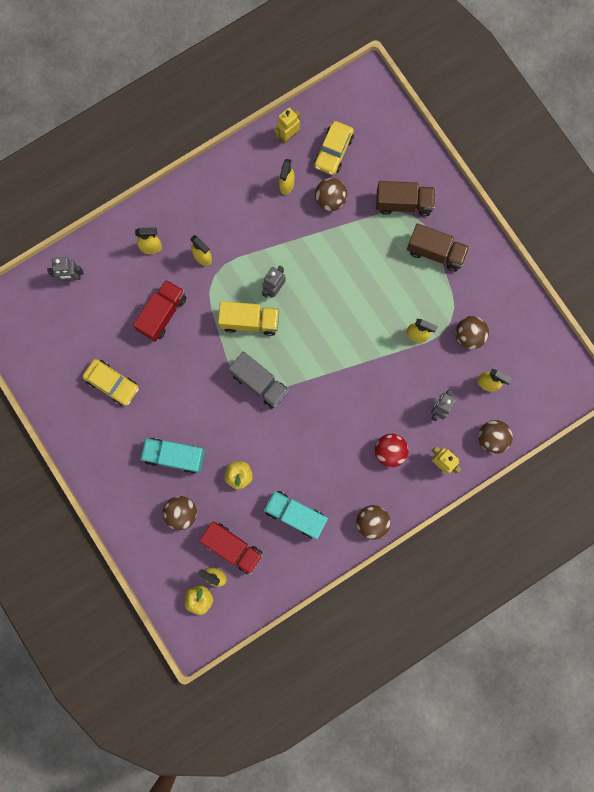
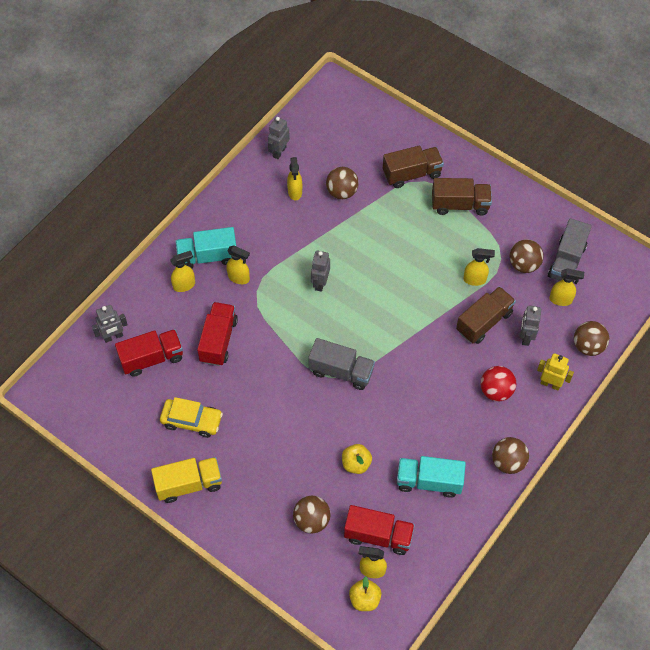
camera: 20 degrees left, 20 degrees down
(98, 311) = (152, 358): none -> red truck
(174, 456) = (282, 468): turquoise truck -> turquoise truck (207, 256)
(249, 321) = (308, 319): yellow truck -> yellow truck (189, 484)
(288, 136) = (279, 152): yellow robot -> grey robot
(333, 151) = (327, 151): yellow car -> none
(407, 380) = (484, 322): none -> brown truck
(510, 346) = (566, 261): none -> grey truck

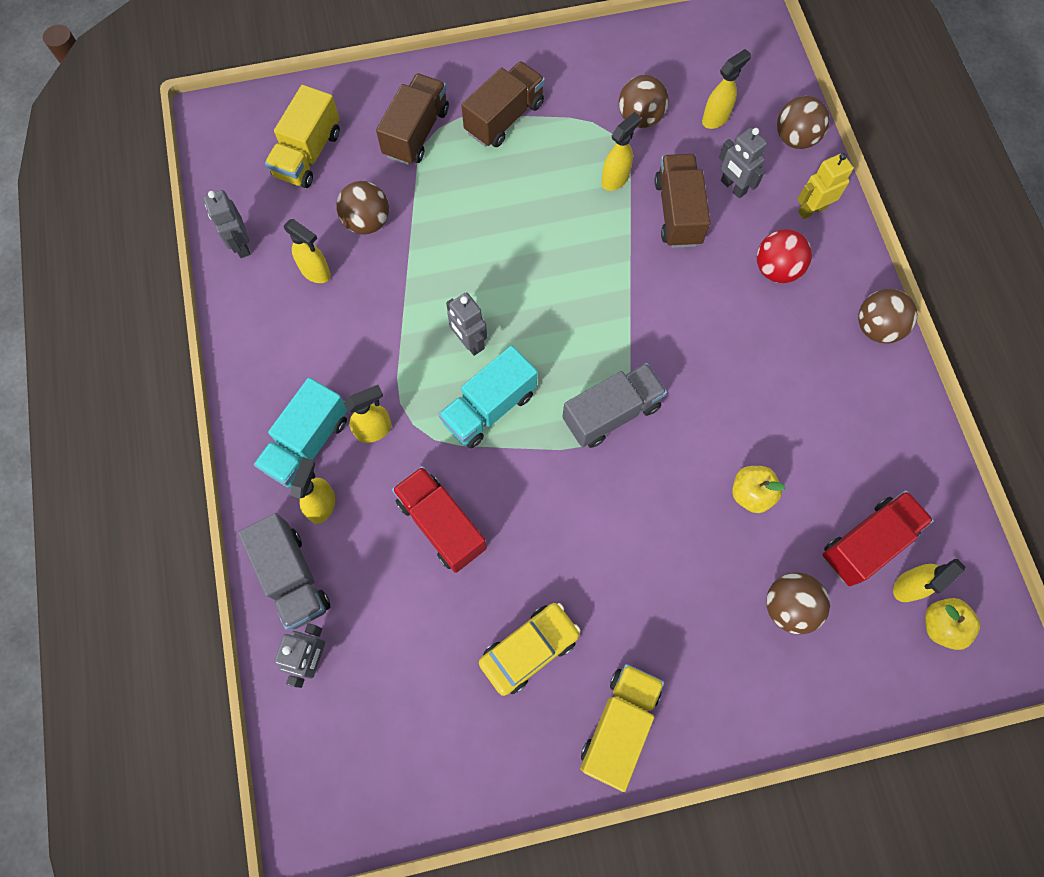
camera: 50 degrees left, 10 degrees up
(152, 358) = (392, 631): red truck -> none
(353, 139) = (308, 154): none -> yellow truck
(429, 481) = (837, 430): turquoise truck -> turquoise truck (489, 408)
(566, 261) = (672, 76): grey truck -> grey truck (292, 577)

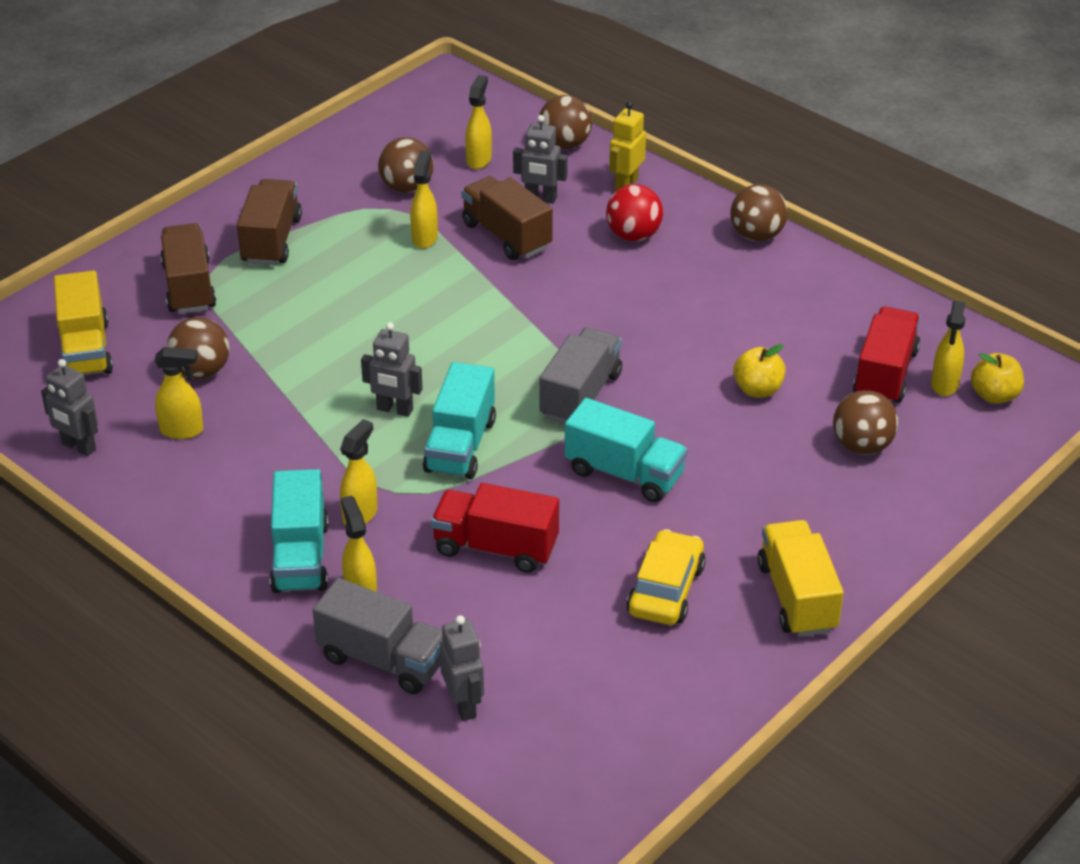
camera: 35 degrees left, 30 degrees down
(585, 513) = (624, 473): none -> turquoise truck

